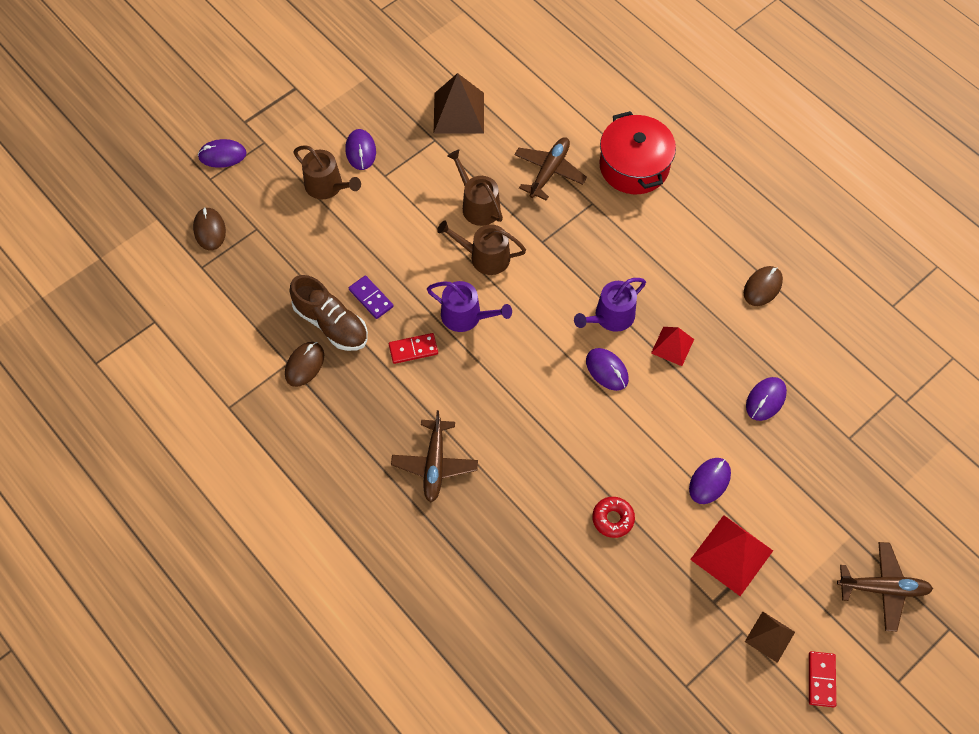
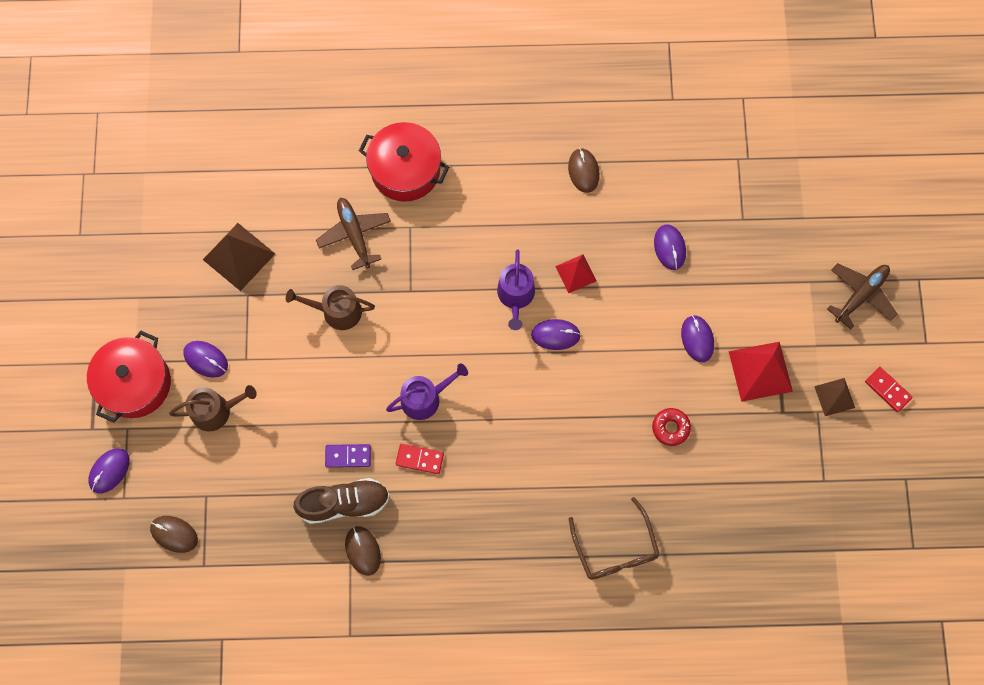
camera: 50 degrees left, 10 degrees up
(302, 122) = (135, 383): none -> red pot
(413, 349) = (419, 459): red domino -> red domino turned 75 degrees clockwise
(435, 464) = (526, 518): brown plane -> none
(469, 554) = (615, 548): none -> brown glasses
(485, 257) = (386, 343): brown watering can -> none

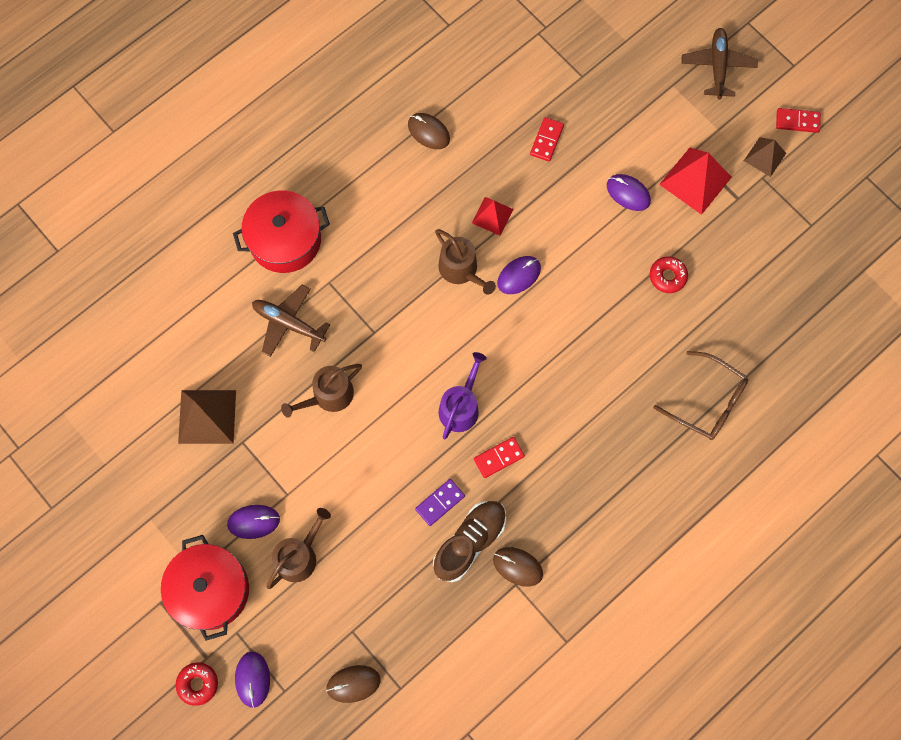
camera: 40 degrees left, 0 degrees up
(70, 442) = (198, 684): none -> red donut
(516, 296) = (461, 270): purple watering can -> brown watering can
(669, 248) = (546, 140): purple mouse -> red domino

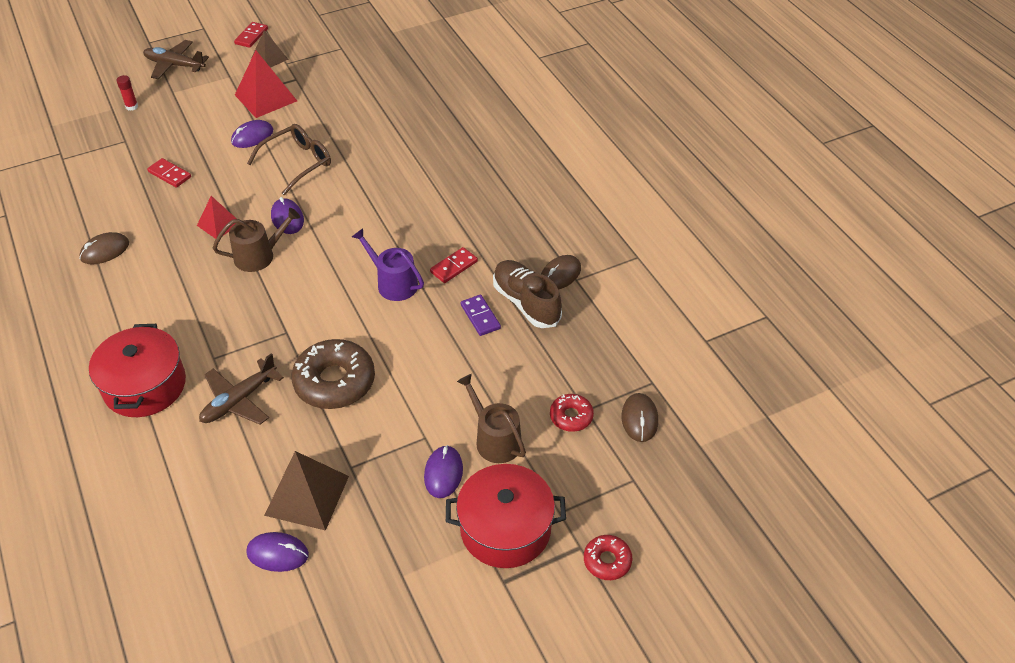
camera: 75 degrees left, 25 degrees down
(252, 679) = (614, 507): purple mouse -> purple mouse (277, 554)
(328, 396) = (334, 382): brown watering can -> brown donut
(499, 458) = (454, 267): red domino -> red domino turned 60 degrees clockwise
(636, 57) = (132, 106): none -> red glue stick
(667, 276) = (340, 130): red donut -> red donut (571, 416)
(707, 402) = (459, 131): brown glasses -> brown glasses (297, 163)

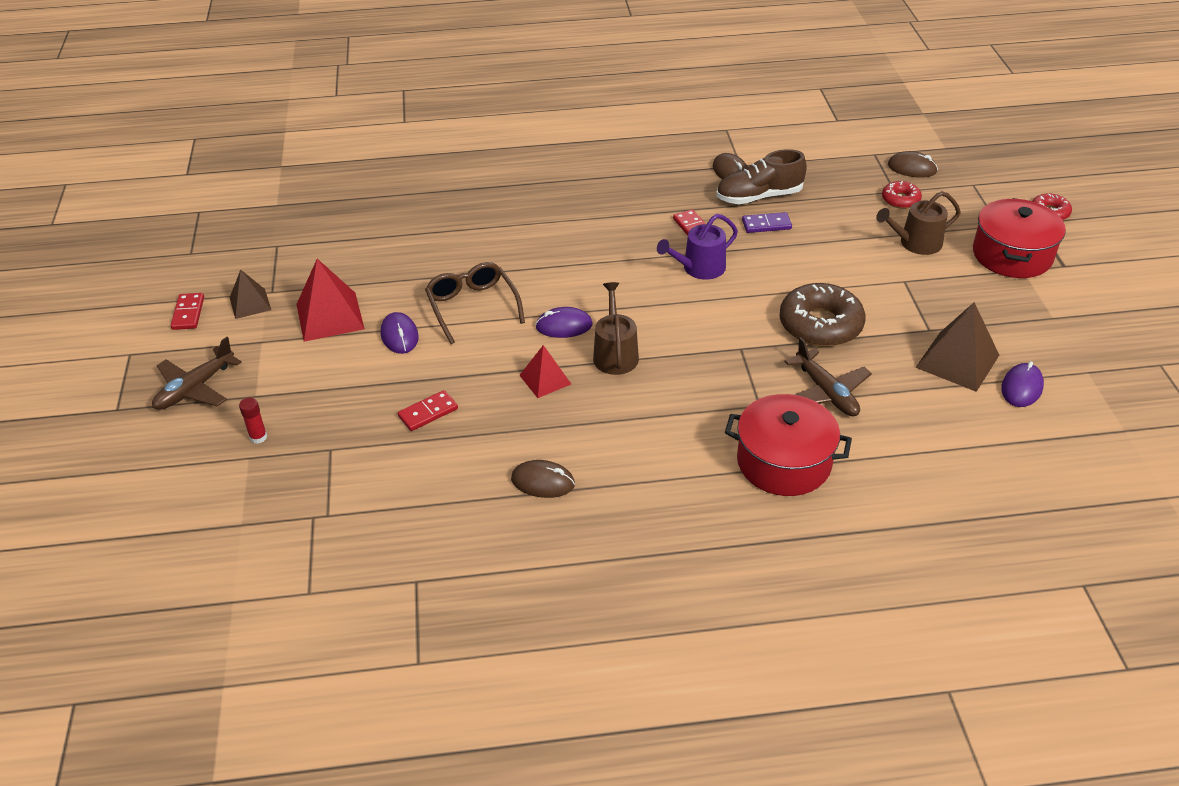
camera: 70 degrees left, 5 degrees down
(105, 251) = (543, 482): brown mouse -> brown mouse turned 60 degrees counterclockwise
(251, 36) = (188, 313): red domino -> red domino turned 45 degrees clockwise
(443, 473) = (947, 277): purple mouse -> none

